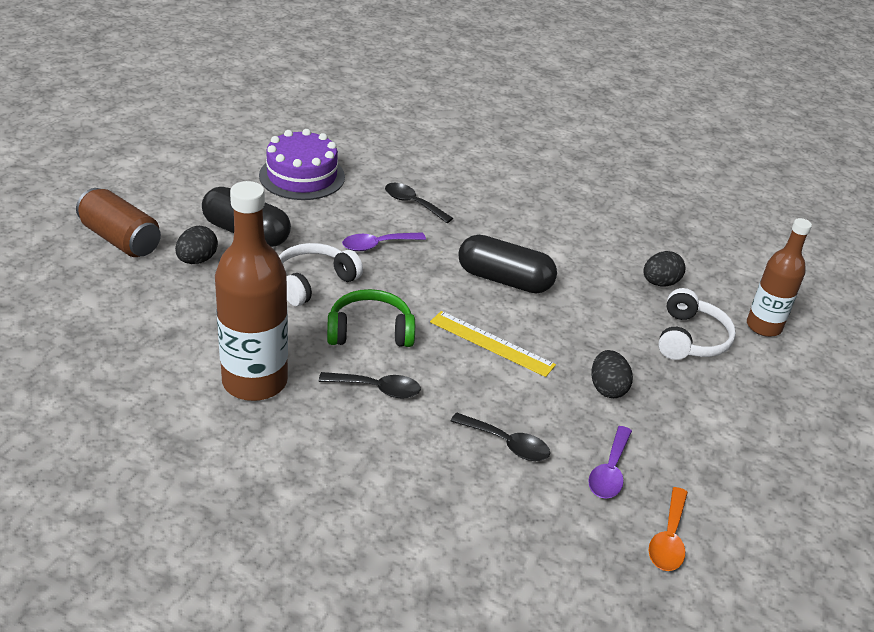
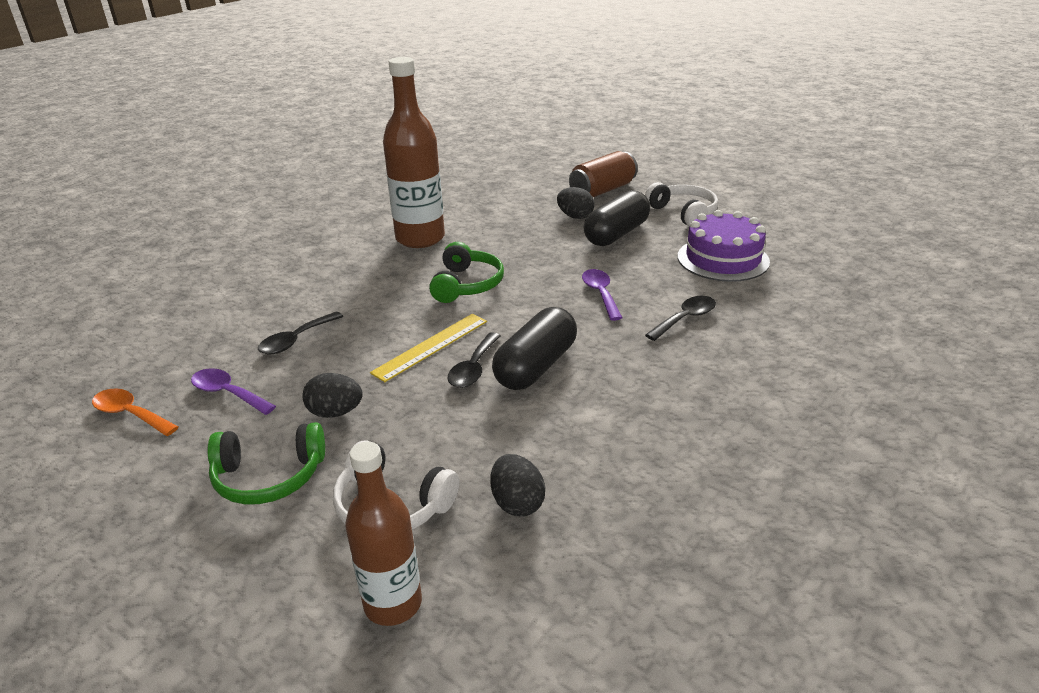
camera: 105 degrees right, 5 degrees down
(313, 282) = (541, 261): white headphones -> white headphones (683, 213)
(377, 389) = (391, 285): black spoon -> black spoon (473, 368)
(696, 410) = (269, 476): none -> green headphones

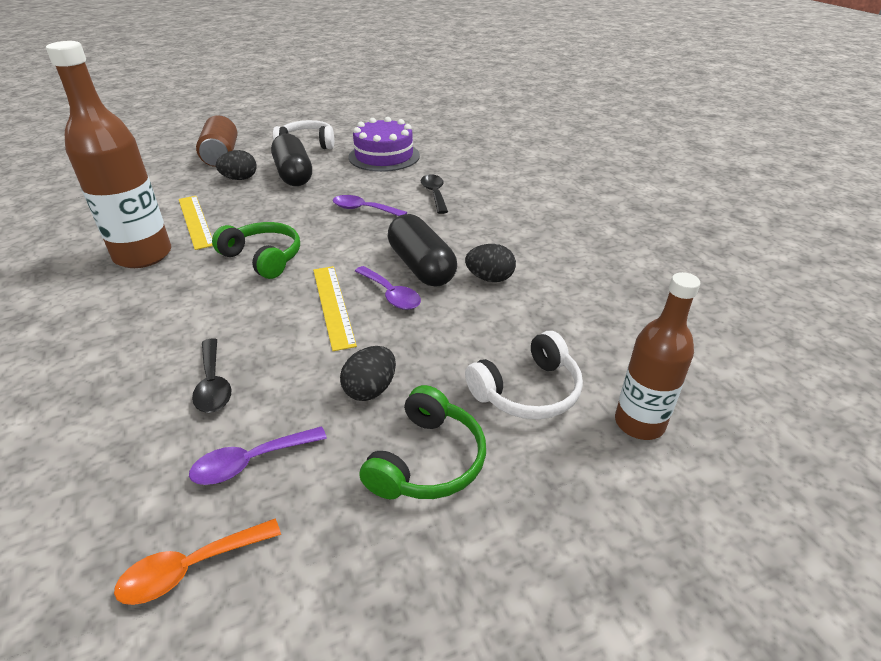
camera: 60 degrees left, 5 degrees up
(473, 368) = (391, 295): black spoon -> purple spoon
(487, 233) = (195, 221): none -> yellow ruler
(517, 503) = (570, 329): black egg -> black egg (490, 278)

